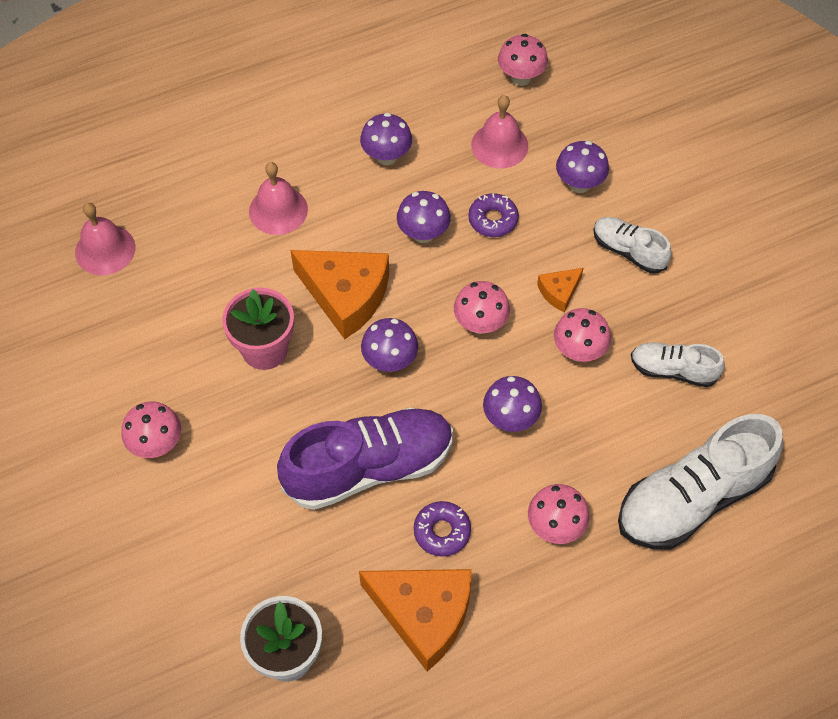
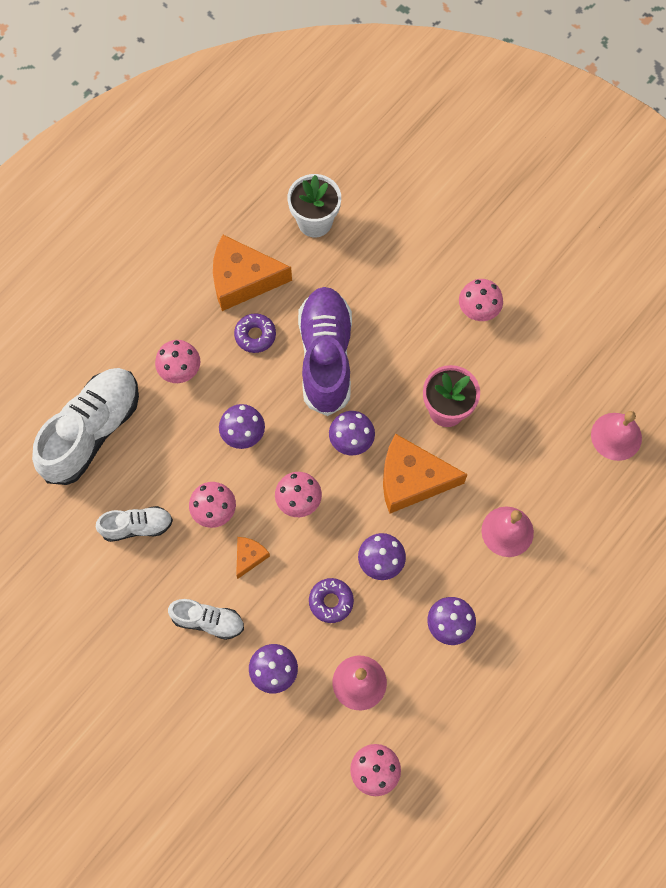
camera: 155 degrees right, 10 degrees up
(369, 467) = (325, 357): purple shoe -> purple shoe turned 135 degrees clockwise

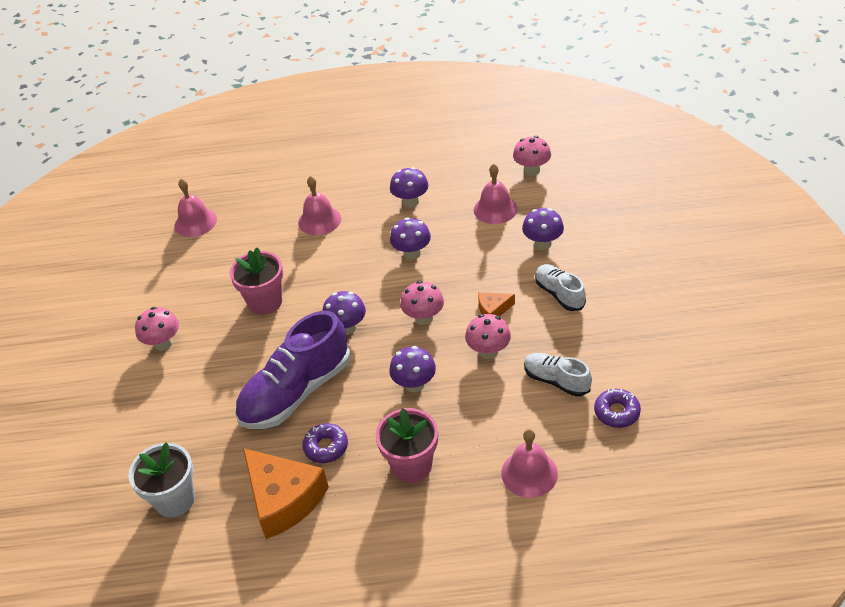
camera: 130 degrees left, 25 degrees down
(92, 431) = (529, 473): white shoe -> pink bell
(180, 371) = (412, 465): pink mushroom -> pink flower pot
(331, 601) = (467, 254): purple donut -> purple donut (616, 412)
(412, 479) = (337, 281): orange cheese -> none

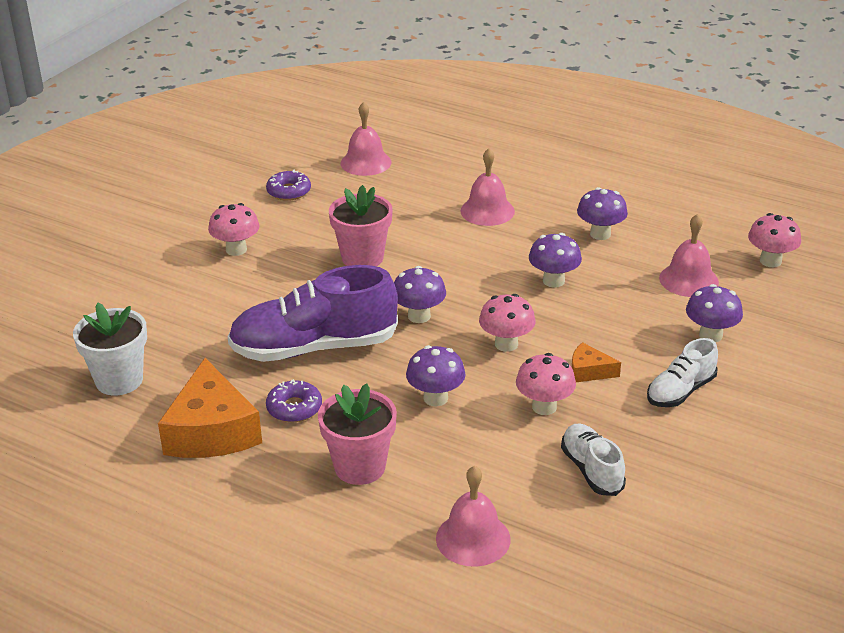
camera: 30 degrees right, 10 degrees down
(559, 294) = (680, 391): white shoe -> white shoe turned 135 degrees counterclockwise
(616, 412) = (630, 534): purple donut -> purple donut (289, 191)

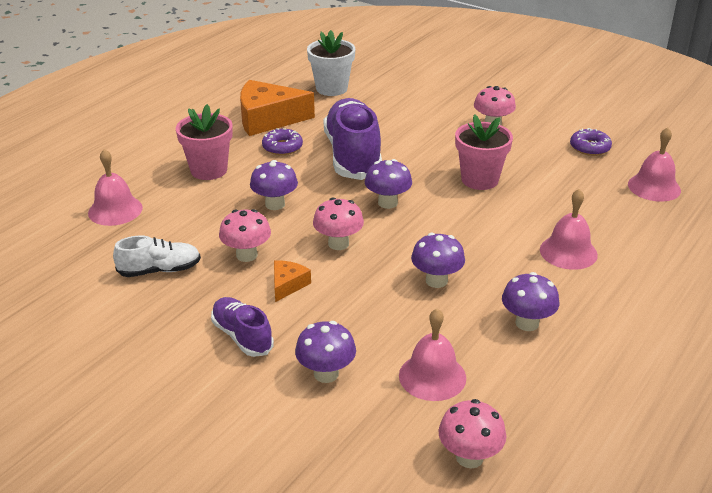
camera: 95 degrees right, 0 degrees up
(680, 391) = (242, 336): white shoe -> purple shoe

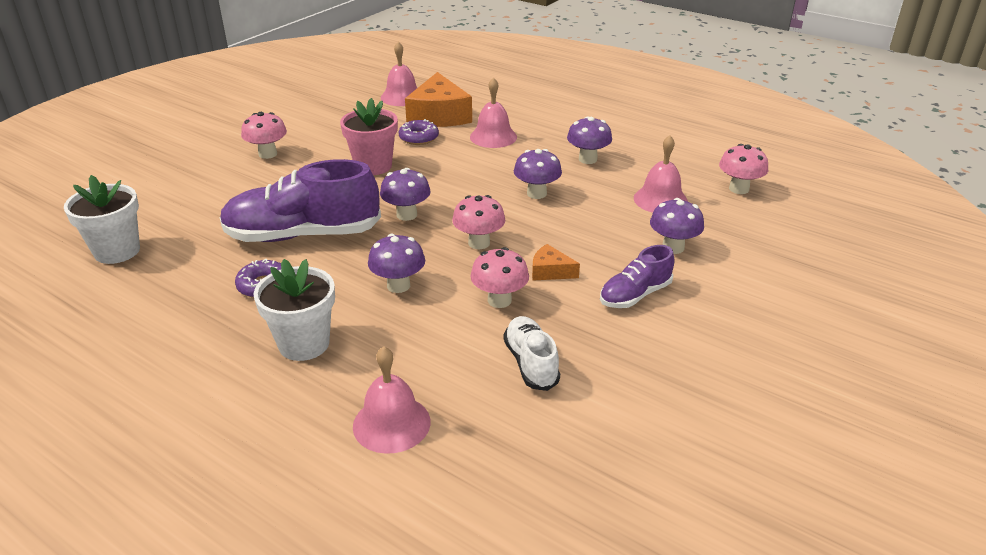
camera: 90 degrees left, 0 degrees up
(209, 170) = (304, 344): pink flower pot -> white flower pot
(268, 119) = (179, 300): orange cheese -> orange cheese (439, 115)
(589, 148) = (330, 114): purple donut -> purple donut (419, 138)

